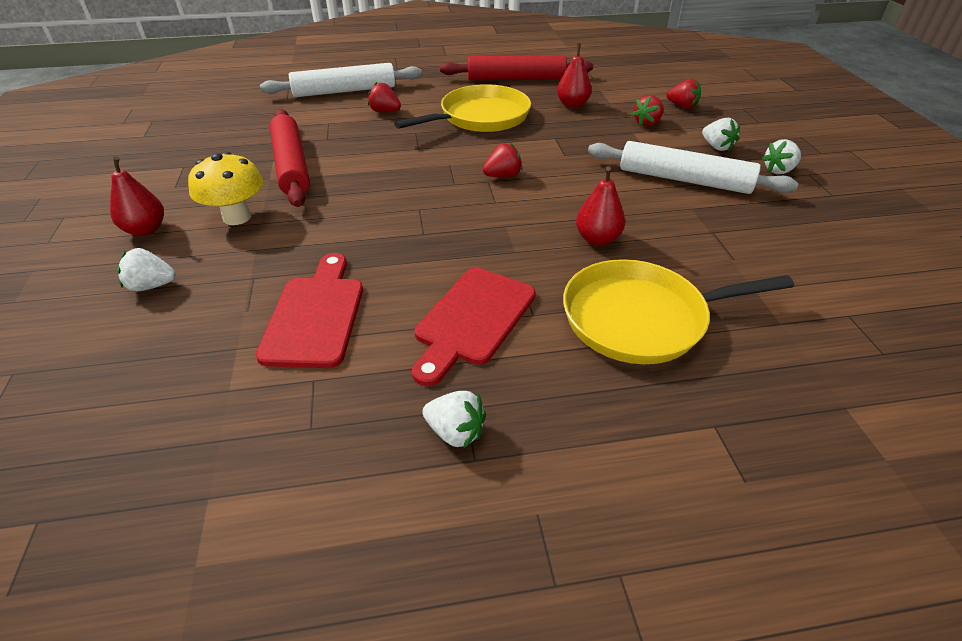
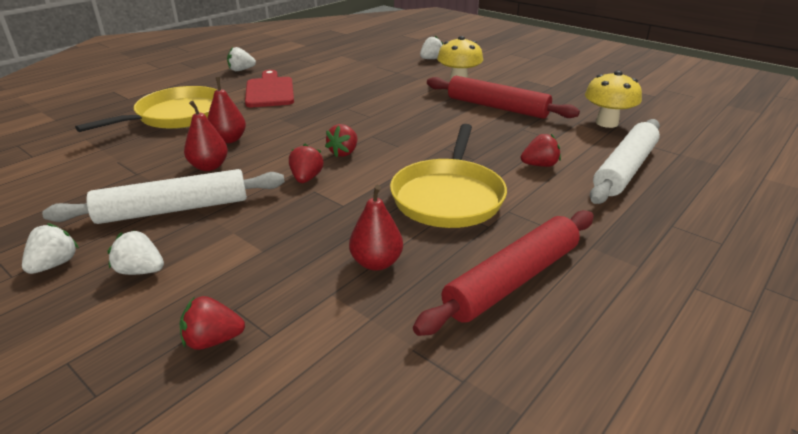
camera: 140 degrees right, 10 degrees down
(145, 230) = (485, 67): red pear -> red pear (209, 166)
(260, 117) = (607, 123): none -> yellow mushroom
(315, 315) = (344, 72): red cutting board -> none
(647, 123) = (252, 274): red strawberry -> red strawberry (306, 178)

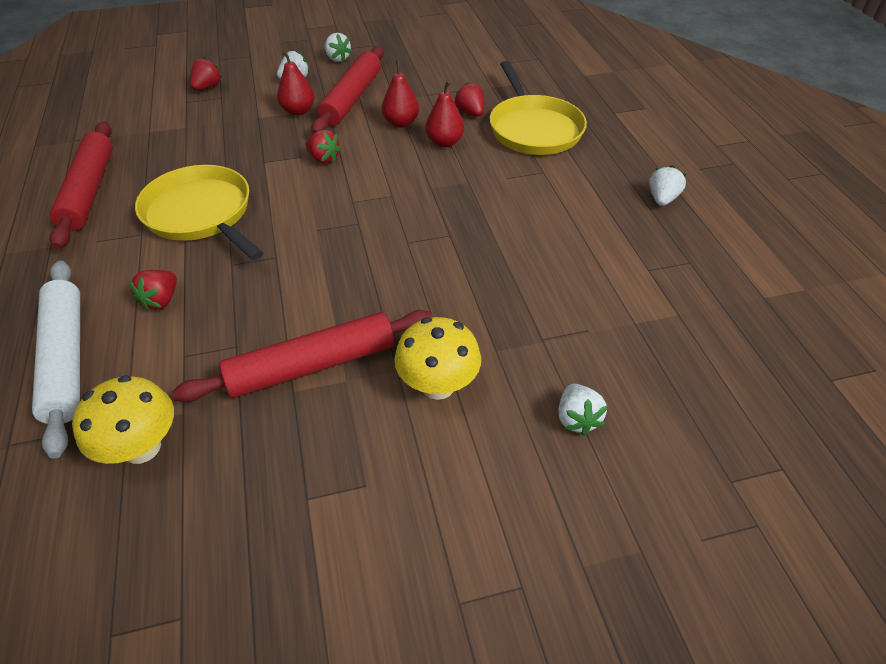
camera: 125 degrees right, 15 degrees up
(174, 209) = (351, 99): white rolling pin -> red rolling pin
(269, 91) = (558, 198): red cutting board -> none
(344, 153) = (343, 192): red strawberry -> red strawberry (470, 113)
(376, 263) = (184, 150): red pear -> red pear (298, 111)

